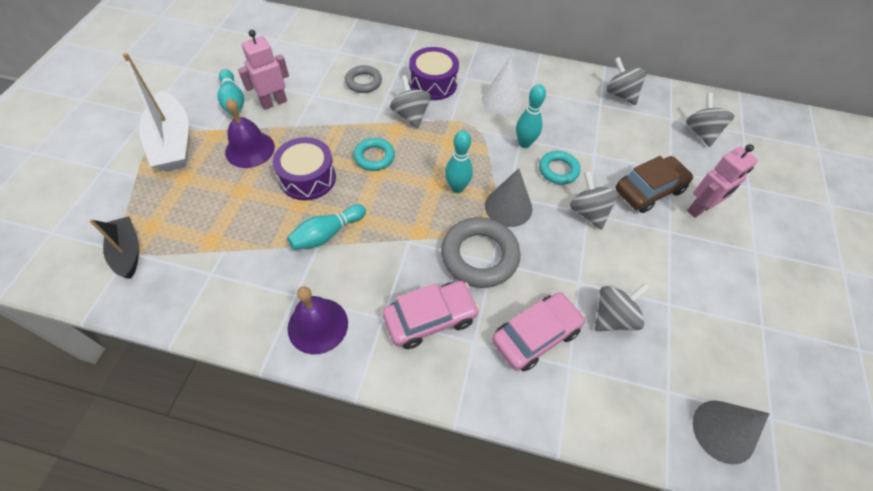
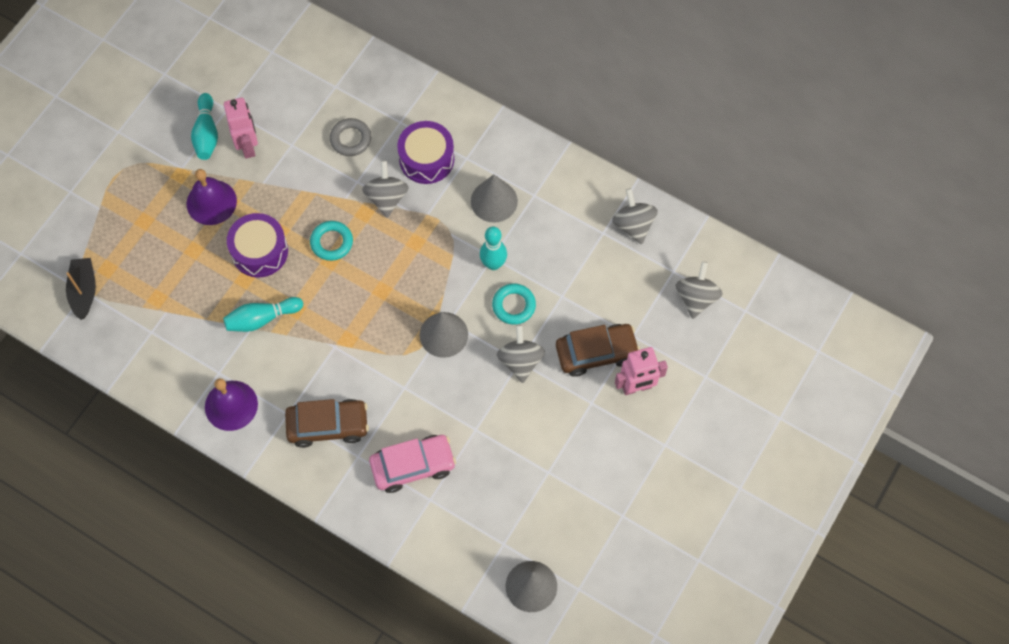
camera: 20 degrees right, 10 degrees up
(173, 143) = (138, 175): white boat -> none
(274, 102) = (248, 146): pink robot -> pink robot turned 90 degrees clockwise
(430, 318) = (328, 426): pink car -> brown car
(457, 188) = (401, 300): turquoise bowling pin -> none
(479, 256) = (394, 378): grey ring -> none
(502, 100) = (494, 201): white cone -> grey cone
(613, 317) = (490, 469): grey spinning top -> none

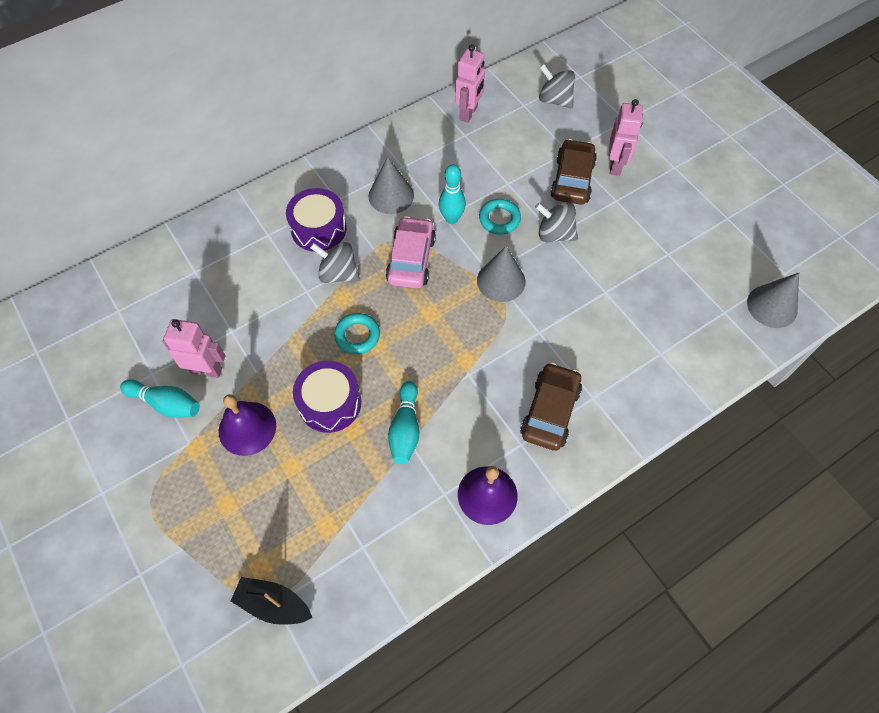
camera: 65 degrees left, 5 degrees down
(350, 139) = (259, 279): grey ring -> none
(413, 466) = (622, 354): pink car -> pink car (411, 259)
(633, 225) = (469, 113): grey spinning top -> pink robot

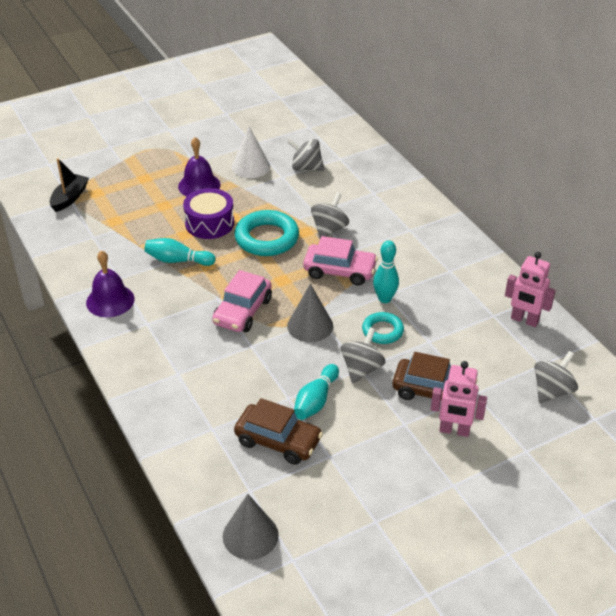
camera: 95 degrees right, 20 degrees down
(166, 403) = (227, 150): turquoise bowling pin -> turquoise bowling pin (316, 400)
(206, 370) = (251, 166): pink robot -> white cone
(213, 306) = (306, 167): none -> grey spinning top
(318, 228) = (377, 219): purple drum -> none
(357, 336) = (267, 238): turquoise ring -> turquoise ring, size x1.70
(391, 195) = (413, 262): grey cone -> none
(487, 346) = (242, 311): none -> pink car
(550, 411) = (171, 344): brown car -> brown car (278, 441)

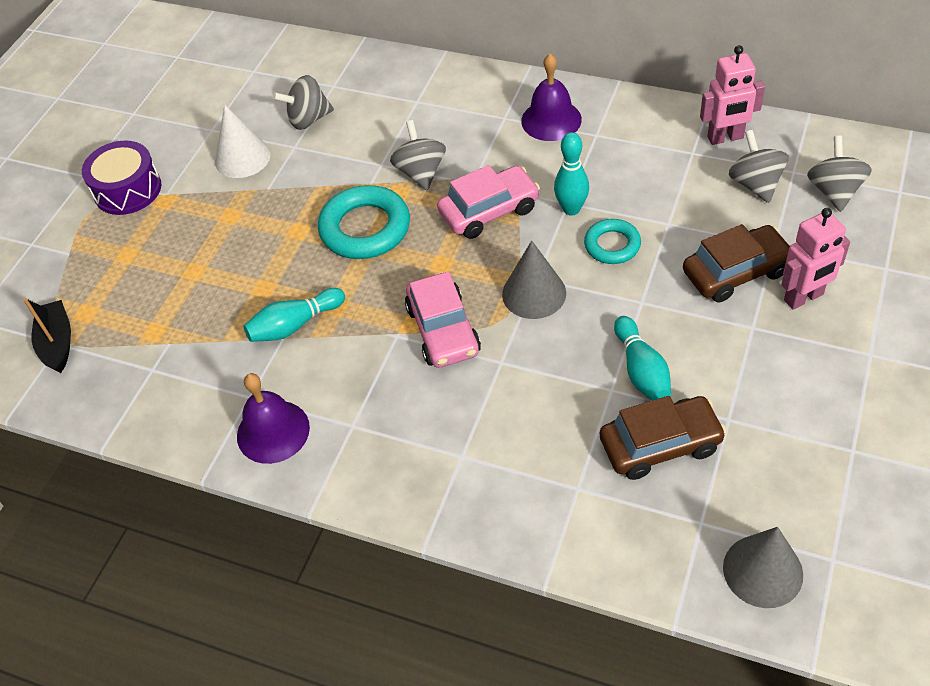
camera: 35 degrees left, 10 degrees up
(199, 185) = (208, 219): purple bell -> purple bell (551, 120)
(209, 223) = (277, 255): purple drum -> purple drum (128, 190)
(361, 369) = (642, 301): grey spinning top -> grey spinning top (755, 184)

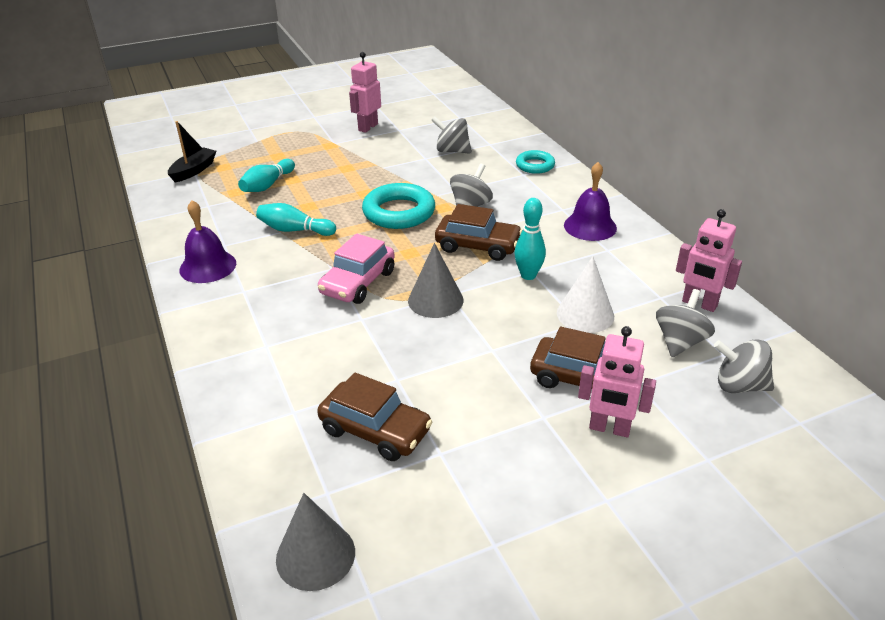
camera: 40 degrees right, 15 degrees down
(128, 190) = (321, 132): purple drum -> none
(172, 149) = (368, 127): none -> pink robot
(242, 158) = (393, 148): white cone -> white cone (585, 314)
(489, 211) = (478, 246): pink car -> brown car
(612, 245) = (523, 309): turquoise ring -> turquoise ring (535, 165)
(641, 370) = (431, 384): turquoise bowling pin -> turquoise bowling pin (267, 185)
(834, 191) = (739, 385): grey spinning top -> grey spinning top turned 120 degrees counterclockwise

